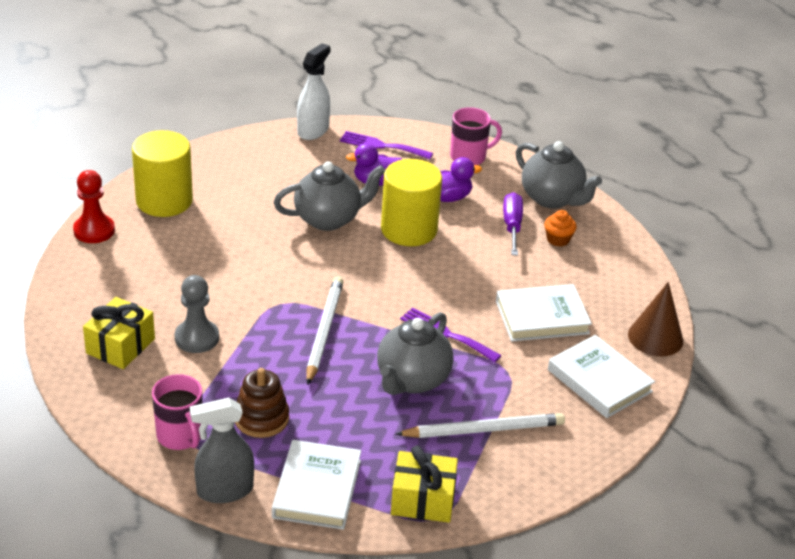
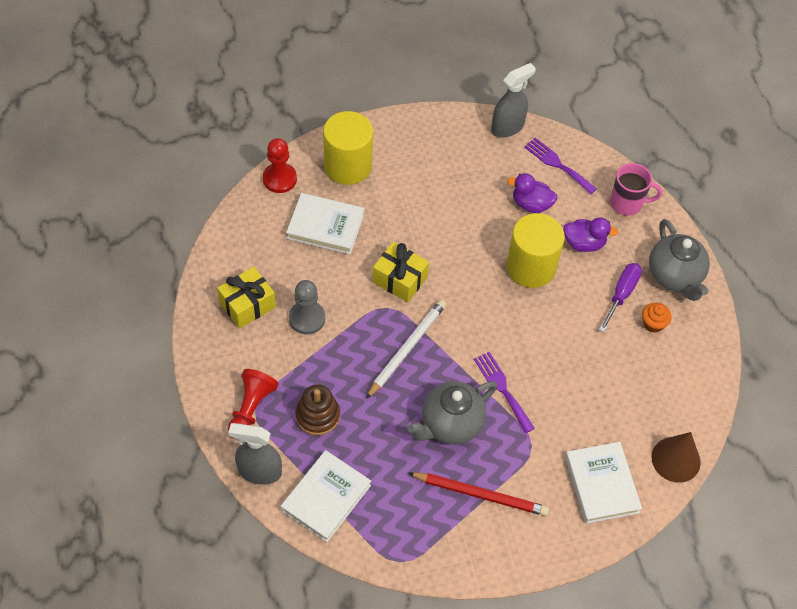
camera: 25 degrees right, 20 degrees up
(180, 436) = (251, 408): pink mug -> red pawn
(313, 130) = (507, 127): white spray bottle -> grey spray bottle
(329, 219) = (470, 232): grey teapot -> none
(423, 500) = (398, 540): yellow gift -> yellow gift (399, 279)
(483, 429) = (480, 494): white pencil -> red pencil
(542, 317) = (591, 401): white book -> white book (325, 226)

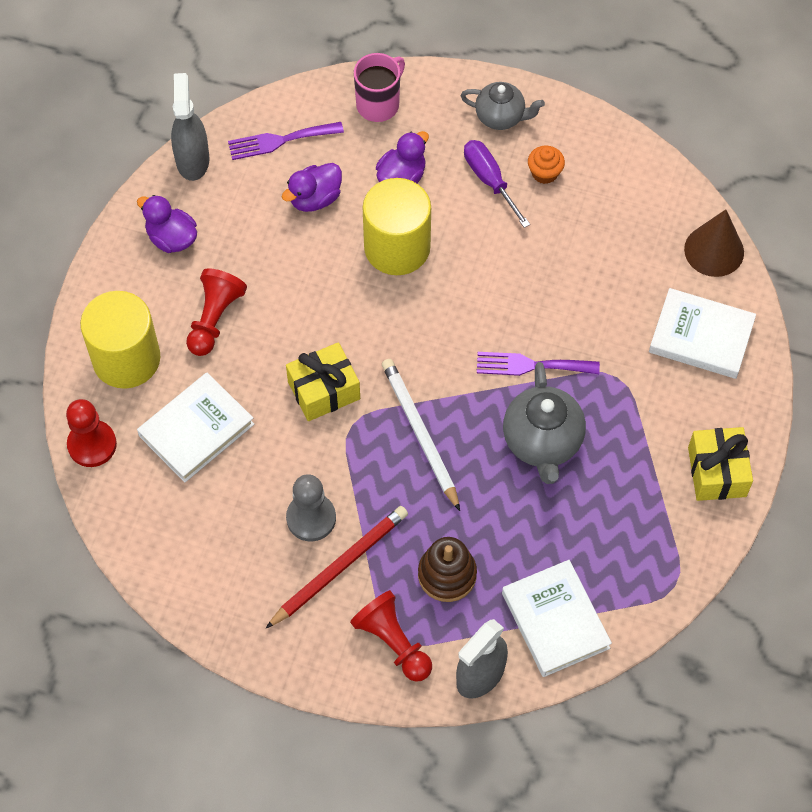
camera: 55 degrees left, 5 degrees up
(247, 305) = (249, 574): yellow gift -> yellow gift (717, 472)
(407, 196) = (214, 319): none -> red pawn
(445, 145) = (171, 238): none -> purple duck
(480, 494) = (644, 460): red pencil -> red pencil (339, 567)
(674, 276) = (501, 117): grey teapot -> grey teapot, size x0.66

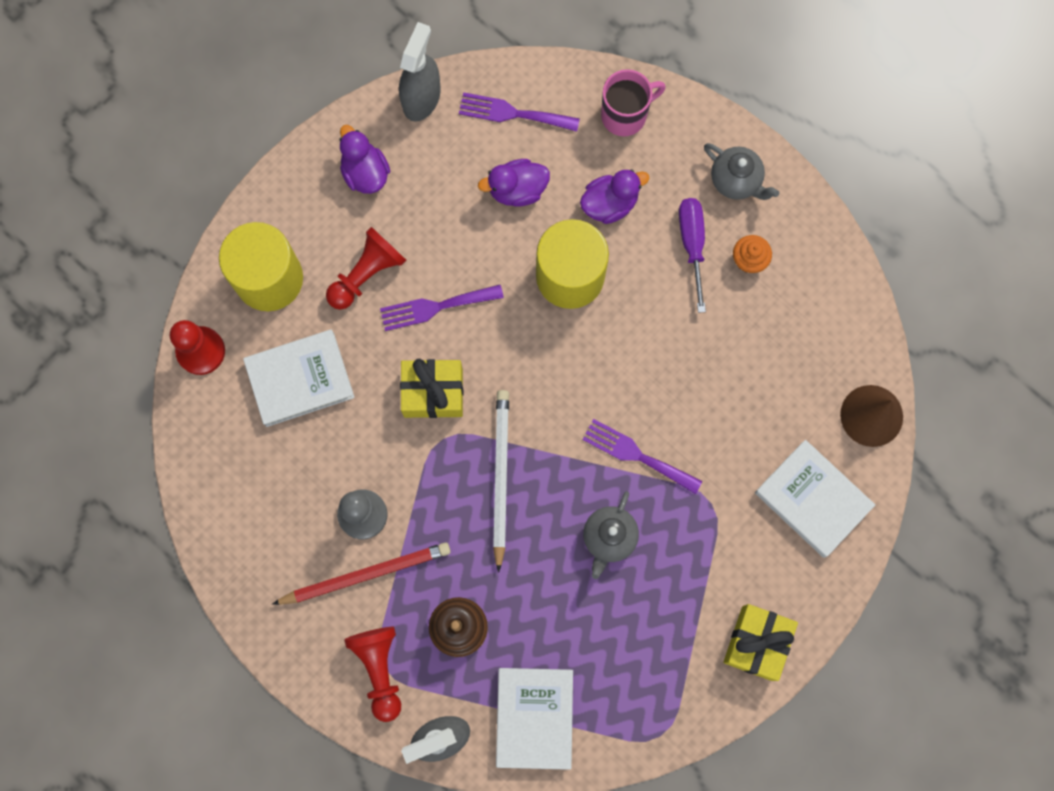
camera: 25 degrees right, 15 degrees up
(290, 320) = (435, 307): none -> purple fork
(542, 442) = (609, 538): grey teapot -> grey teapot, size x0.66

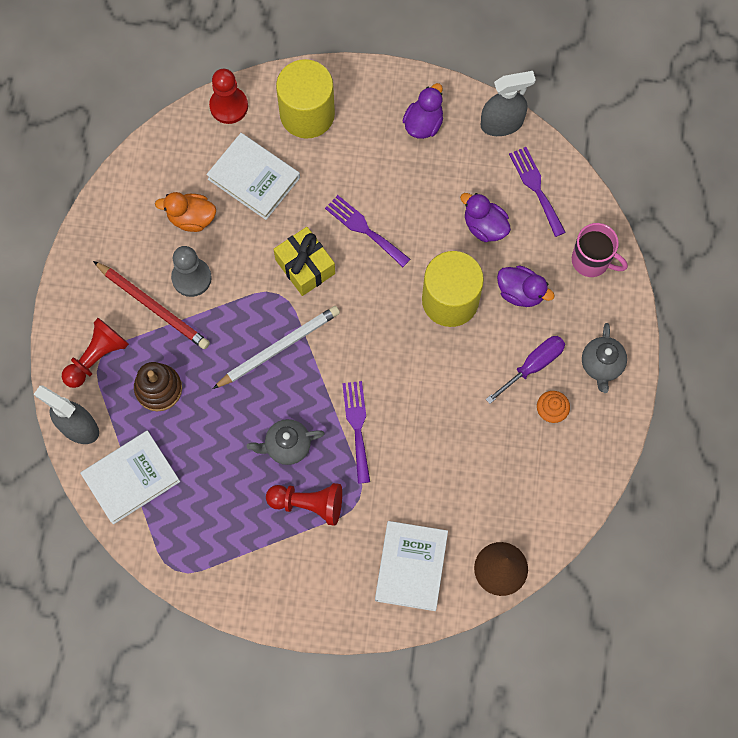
camera: 55 degrees right, 5 degrees down
(297, 471) = (191, 218): none -> orange duck
(367, 274) = (355, 171): red pawn -> red pawn (308, 504)
(757, 643) = (283, 594): yellow gift -> none

